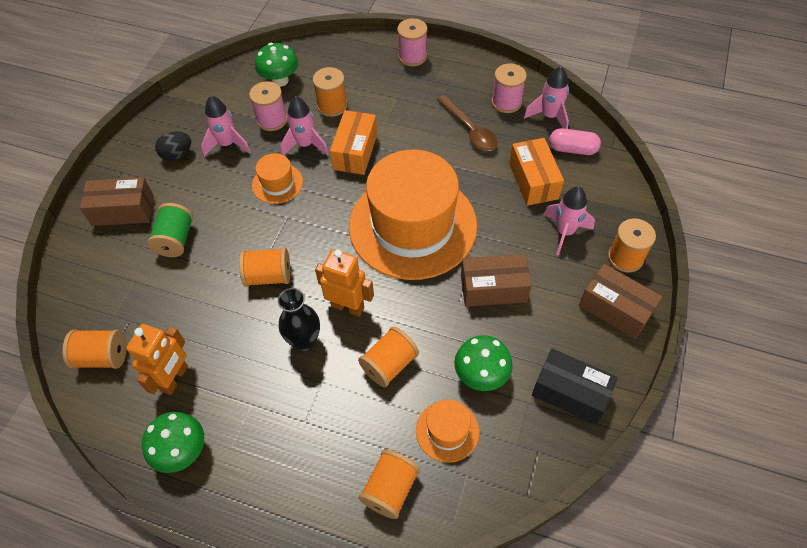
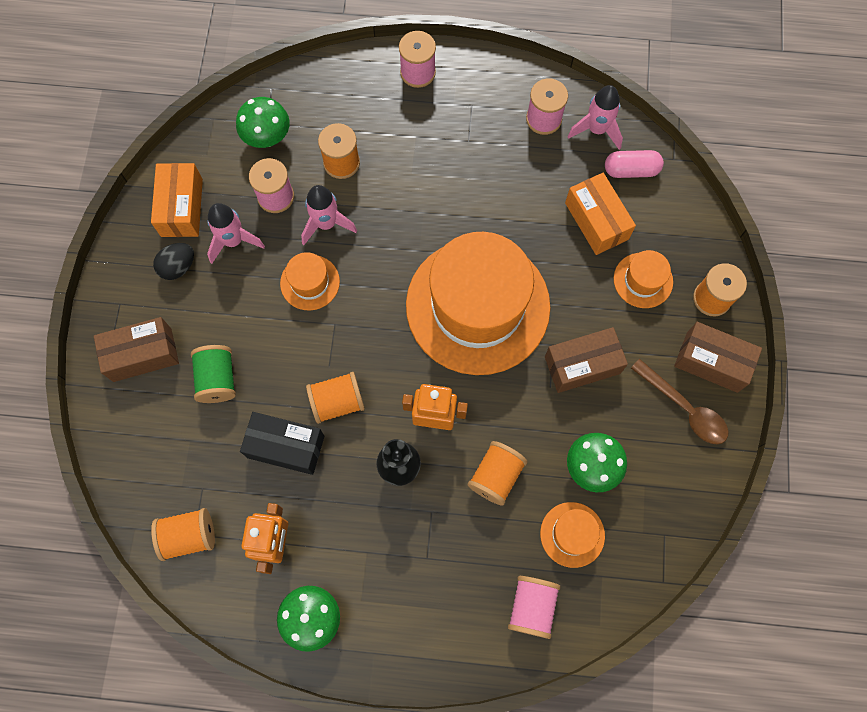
camera: 15 degrees left, 15 degrees up
(355, 152) = (387, 222): orange box -> orange box (182, 207)
(390, 489) = (531, 607): orange spool -> pink spool
(470, 130) = (511, 166): brown spoon -> brown spoon (684, 408)
(564, 232) = (643, 280): pink rocket -> orange hat
(570, 393) = (684, 466): black box -> black box (286, 447)

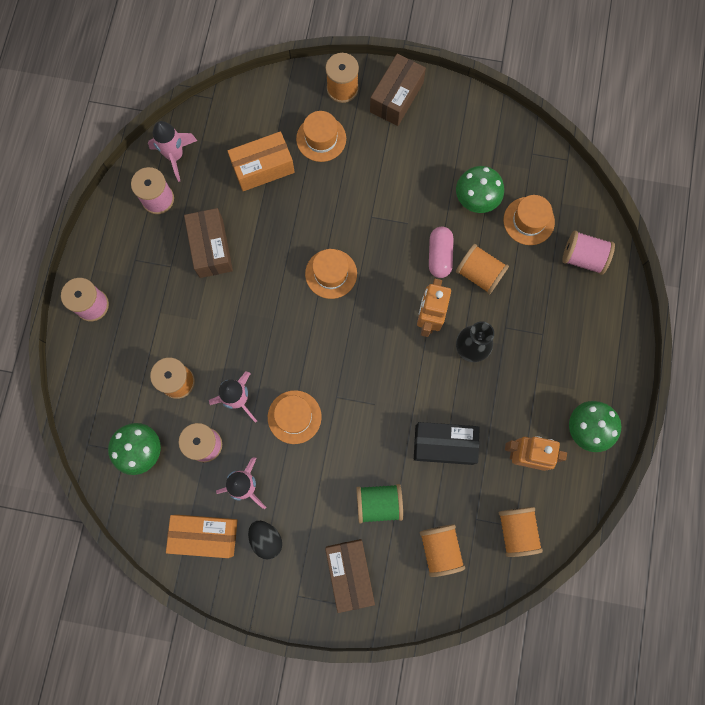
camera: 85 degrees left, 5 degrees up
(286, 447) = (444, 445): black box -> black box turned 75 degrees clockwise
(337, 402) = (407, 398): orange spool -> orange spool (440, 549)
(477, 306) = (331, 273): orange hat -> orange hat, size x0.42
(582, 365) = (391, 196): brown box -> brown box (211, 248)
(631, 170) = (218, 133): pink capsule -> pink capsule (439, 256)
(684, 408) = (433, 123): brown spoon -> none

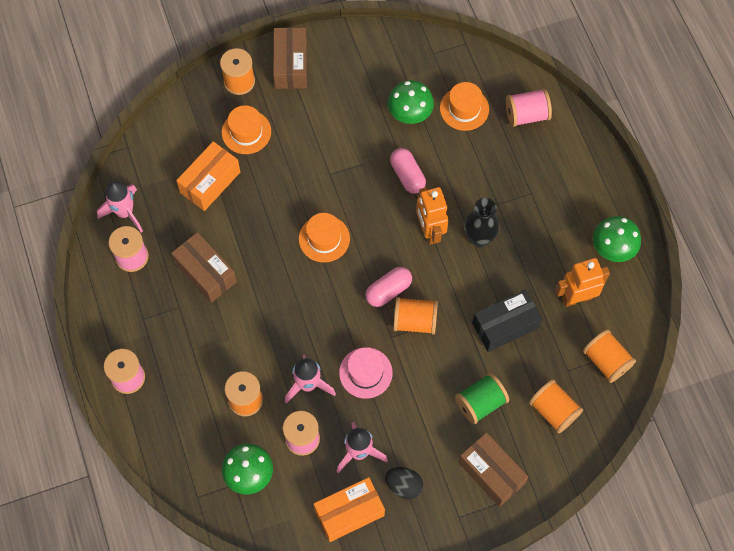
camera: 30 degrees left, 10 degrees down
(294, 417) = (365, 373): orange hat -> pink hat
(359, 353) = (388, 291): none -> pink capsule
(479, 274) = (449, 172): orange spool -> orange spool (414, 321)

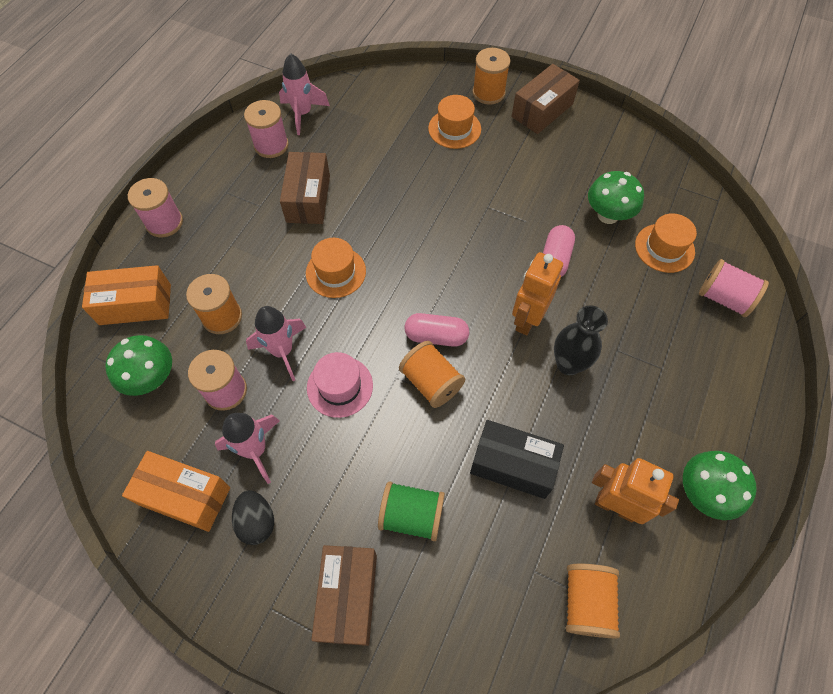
camera: 45 degrees right, 5 degrees down
(210, 182) = (387, 141): orange box -> orange box (135, 304)
(324, 238) = (428, 250): orange hat -> orange hat (336, 272)
(553, 410) = (476, 598): orange spool -> none

